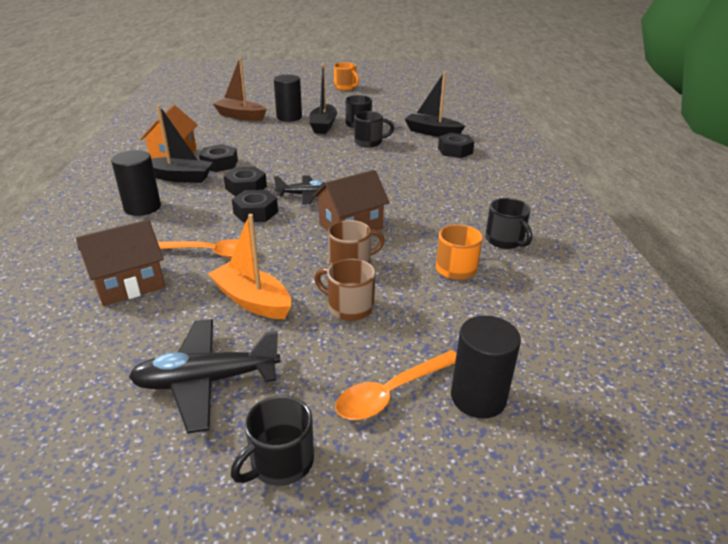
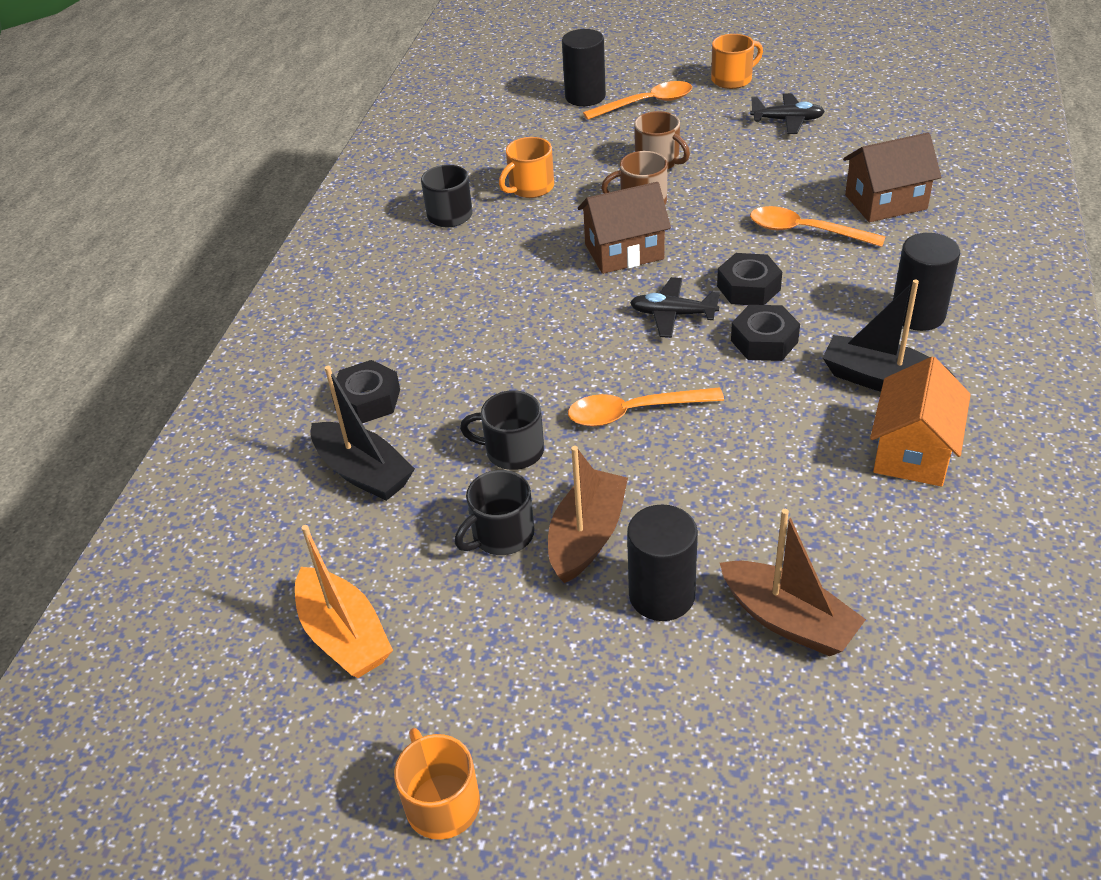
camera: 160 degrees left, 10 degrees up
(206, 381) = (787, 120): black plane -> black plane, size x0.64
(219, 164) = (816, 412): black nut -> none
(252, 300) = (752, 175): orange boat -> orange boat (344, 635)
(280, 462) = (732, 79): black mug -> orange mug
(315, 157) = (634, 412): none -> orange spoon
(323, 126) = (587, 536): black boat -> brown boat

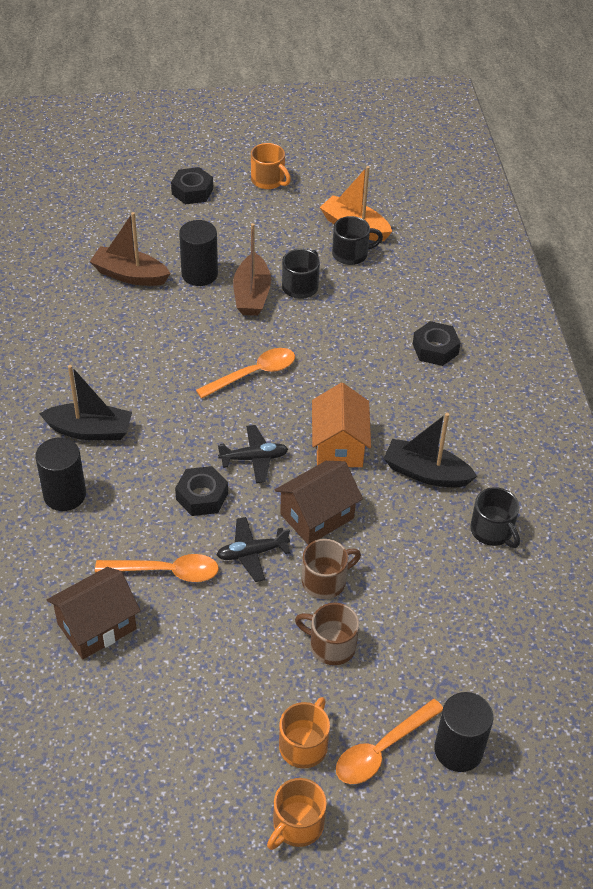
camera: 155 degrees right, 5 degrees up
(363, 472) = (404, 304): black boat -> black boat (426, 473)
(512, 451) = (320, 334): black mug -> black mug (351, 254)
(530, 188) = (438, 581): orange mug -> orange mug (304, 745)
(764, 341) = (178, 447): black nut -> black nut (192, 191)
(787, 120) = (214, 747): black plane -> black plane (252, 553)
(913, 452) = (66, 381): orange house -> orange house (339, 446)

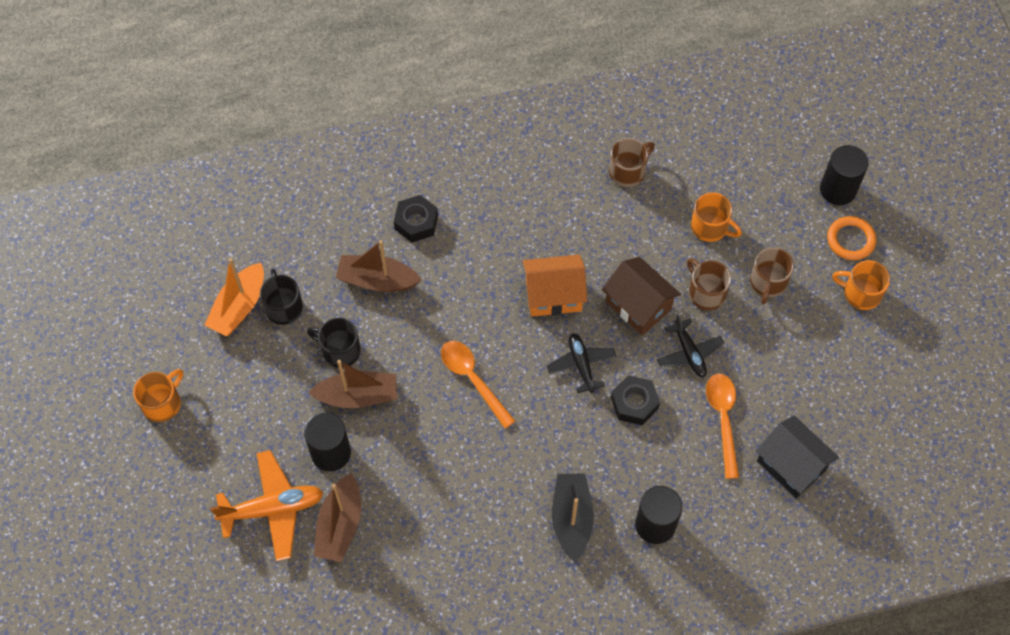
camera: 95 degrees left, 15 degrees up
(97, 626) = (791, 465): brown house -> black house
(156, 237) = (272, 509): none -> orange plane
(192, 191) = (188, 483): black nut -> none
(297, 825) = (925, 291): orange mug -> orange mug (710, 227)
(372, 316) = (377, 280): none -> brown boat
(382, 749) = (850, 240): orange spoon -> orange ring
(426, 473) = (573, 223): black boat -> none
(492, 531) = (628, 171): black mug -> brown mug

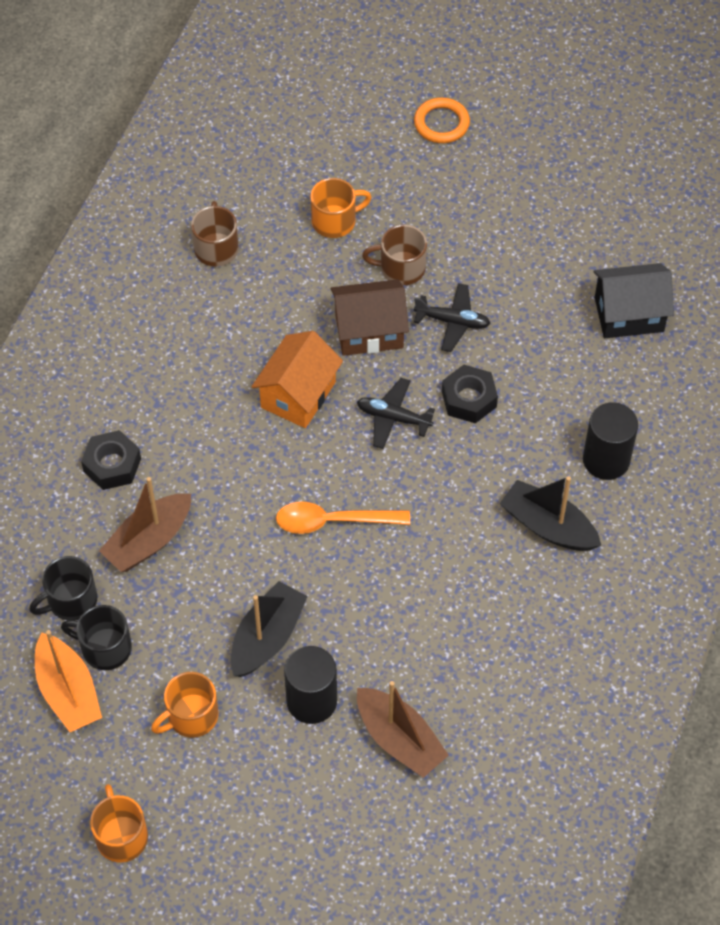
camera: 55 degrees left, 5 degrees down
(272, 509) = (332, 794): orange plane -> none
(340, 350) = (201, 624): black mug -> black mug (71, 601)
(358, 396) = (267, 637): brown boat -> black boat
(723, 419) = (542, 338): orange spoon -> none
(768, 282) = (431, 213): brown mug -> none
(838, 190) = (382, 99): black cylinder -> none
(860, 293) = (501, 151): orange mug -> orange mug (191, 716)

